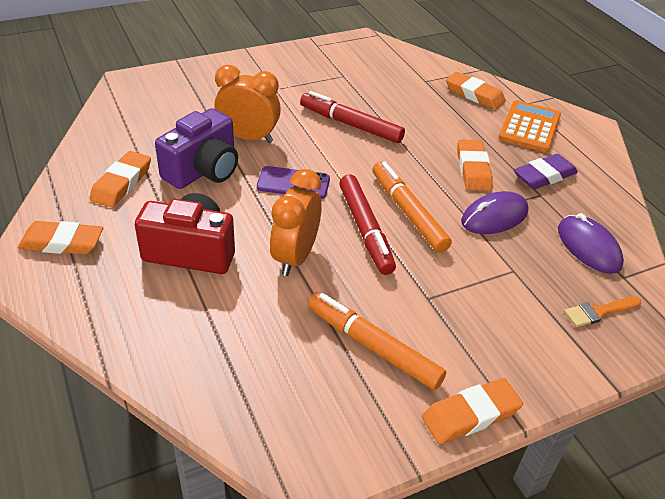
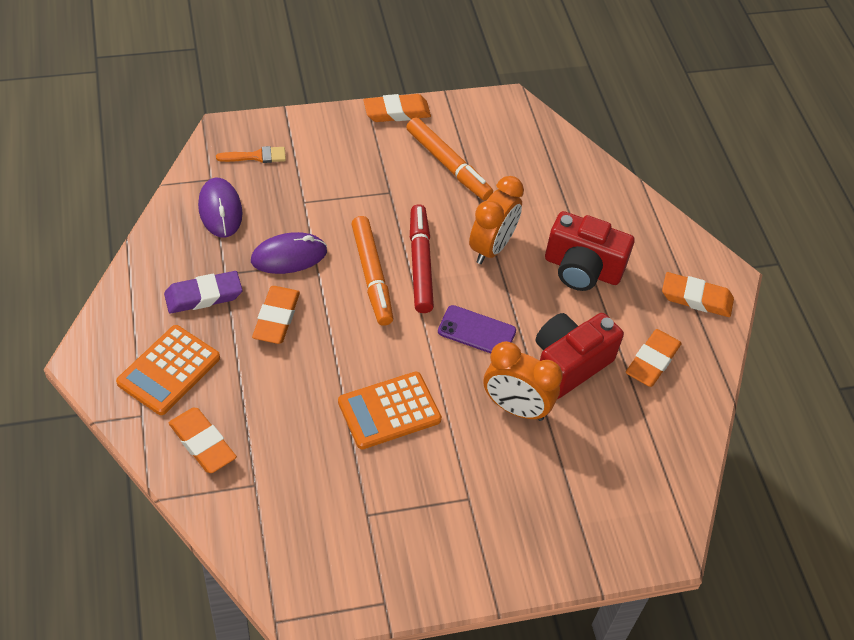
camera: 170 degrees left, 10 degrees up
(203, 171) = (569, 364): purple camera -> red camera
(350, 125) = (389, 411): red marker -> orange calculator

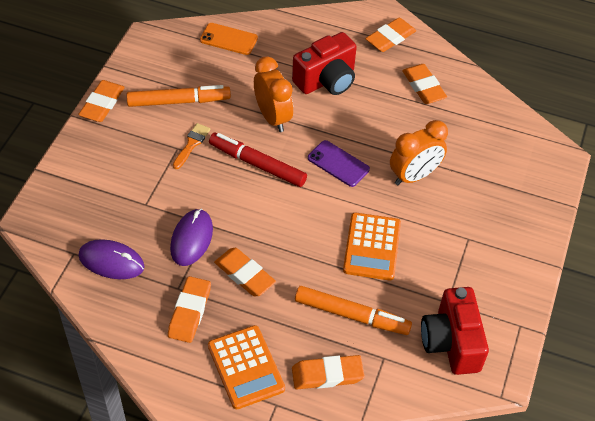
camera: 55 degrees left, 0 degrees up
(203, 296) = (189, 312): purple eraser -> orange eraser
(256, 156) = (74, 212): orange brush -> orange brush (191, 144)
(372, 275) = (247, 197): orange marker -> orange marker (352, 315)
(476, 331) = (338, 163): purple phone -> purple phone turned 75 degrees clockwise
(563, 163) = (228, 39): none -> orange phone
(569, 364) = (398, 130): red camera -> red camera (451, 342)

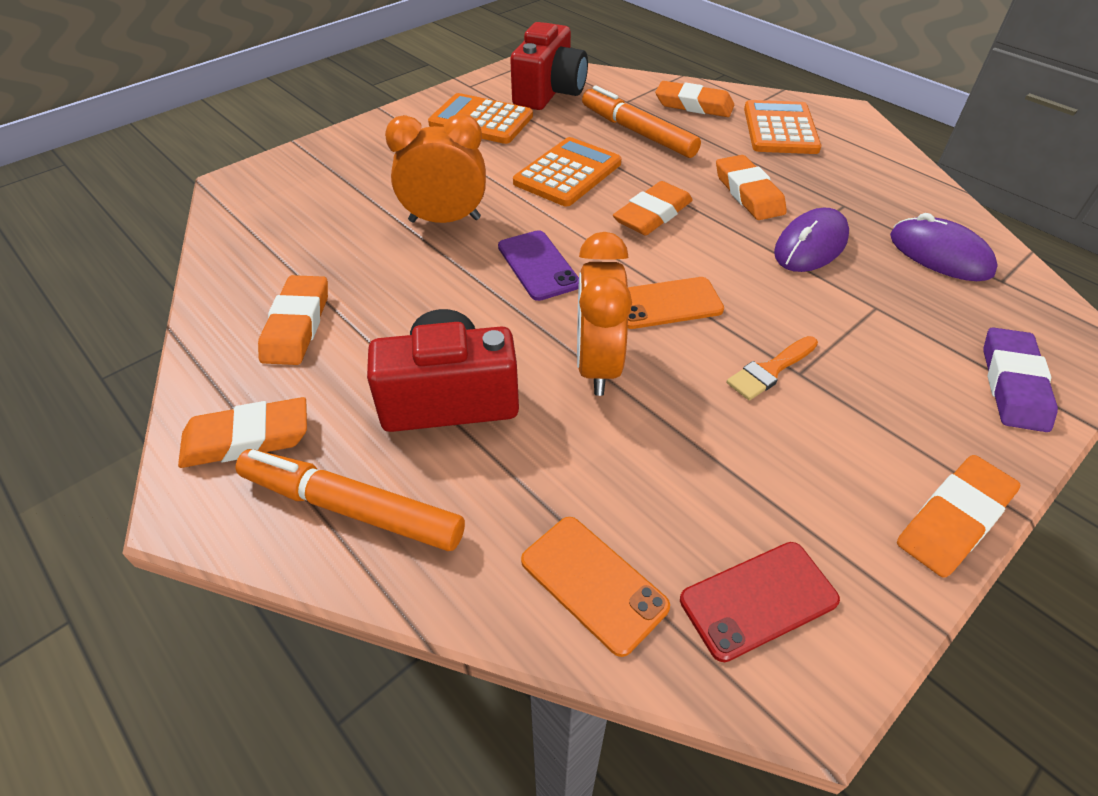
camera: 150 degrees left, 5 degrees down
(73, 178) = (1013, 384): none -> purple eraser
(170, 53) = (758, 600): none -> red phone
(179, 101) = (772, 462): orange marker -> orange marker (351, 508)
(189, 312) = (834, 182): orange eraser -> orange eraser (652, 214)
(257, 164) = (666, 303): red marker -> orange phone
(472, 281) = (481, 120): none -> orange calculator

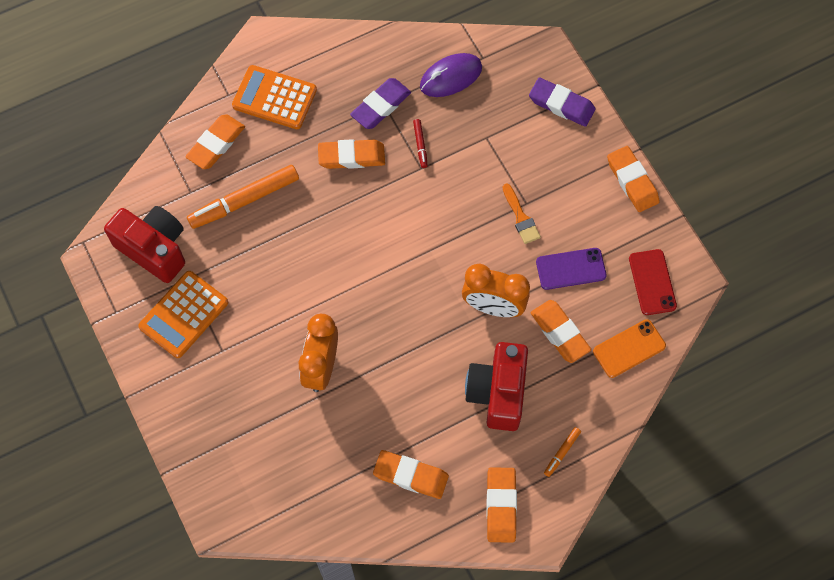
camera: 75 degrees left, 20 degrees up
(351, 508) = (562, 453): orange marker -> orange marker, size x0.45
(538, 265) = (392, 316): purple phone -> purple phone (571, 269)
(568, 173) = (287, 268): orange calculator -> none
(652, 214) = (357, 227): orange eraser -> orange eraser (560, 333)
(666, 303) = (451, 251): orange phone -> none
(810, 245) = (420, 145): purple mouse -> red marker
(838, 203) = (381, 106): none -> purple eraser

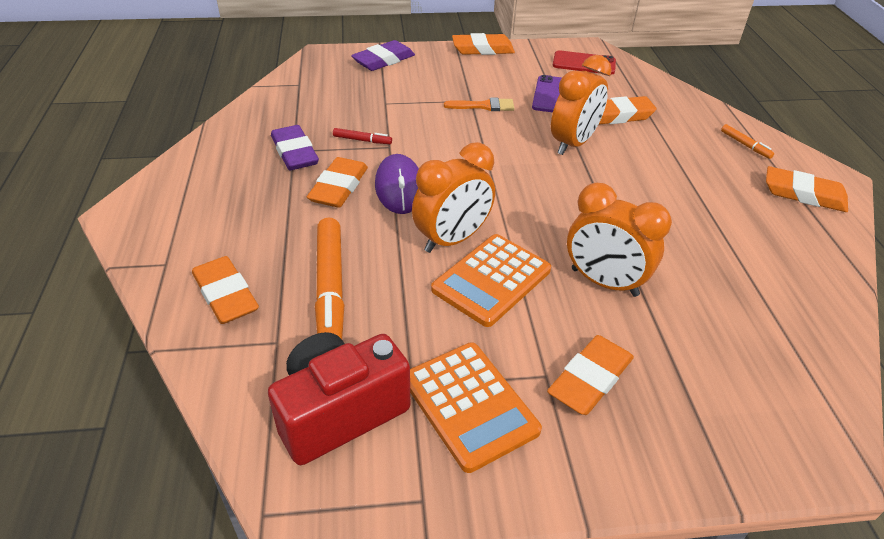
camera: 70 degrees left, 25 degrees down
(274, 98) = (210, 225): orange calculator -> orange calculator (491, 280)
(325, 255) = (452, 240): none -> orange clock
(410, 476) = (764, 247): orange eraser -> orange eraser (590, 379)
(451, 77) = (302, 105): purple mouse -> purple mouse (399, 188)
(497, 392) = (671, 164): red camera -> none
(629, 349) = (644, 88): orange phone -> none

